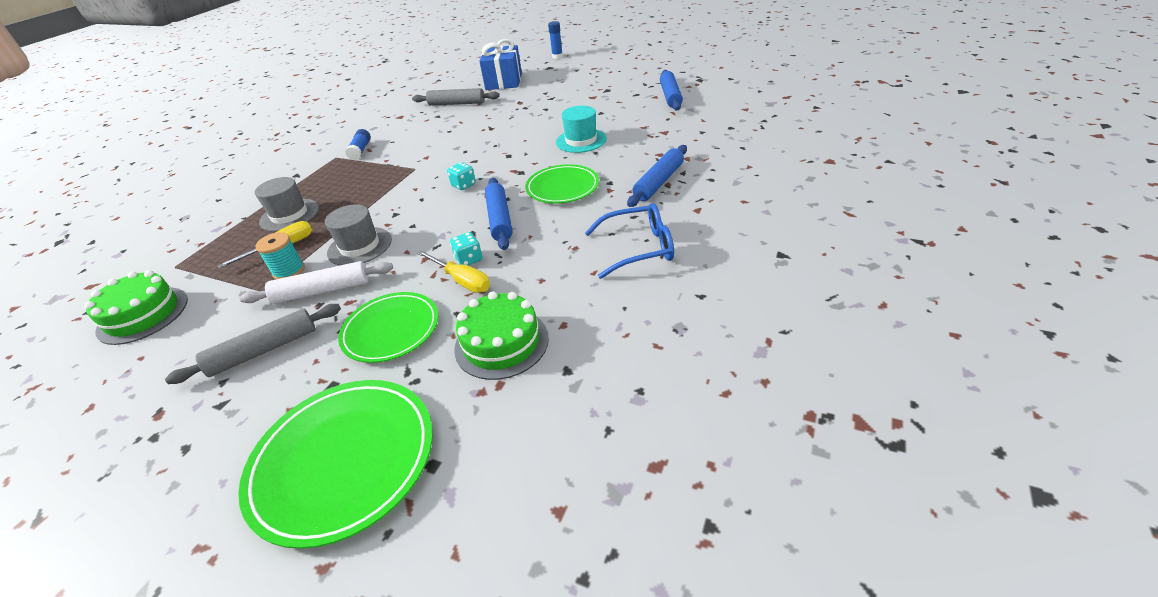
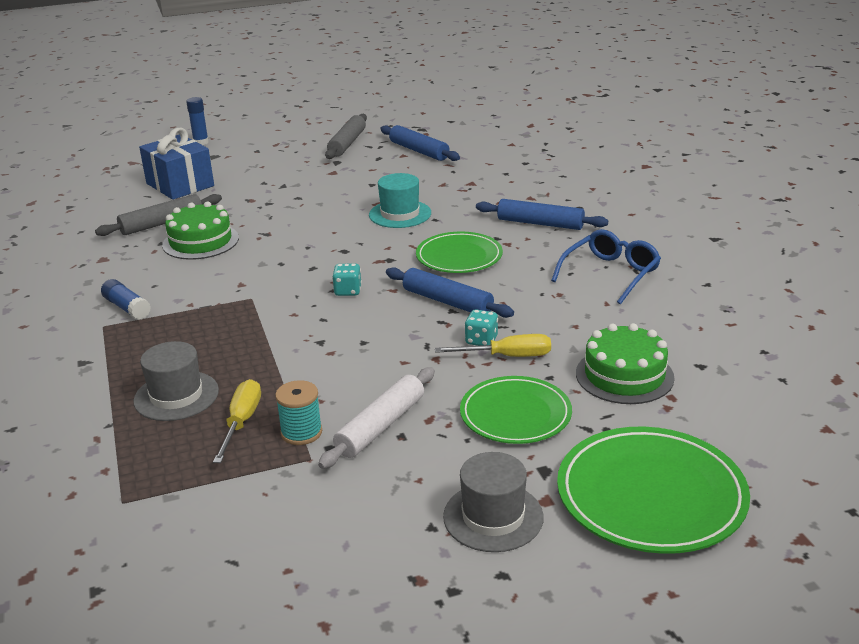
camera: 45 degrees left, 10 degrees down
(143, 315) = (194, 549): green cake -> green cake (200, 241)
(264, 350) = (422, 489): grey rolling pin -> grey rolling pin (347, 143)
(360, 246) = (340, 380): grey hat -> grey hat (493, 517)
(658, 182) = (540, 223): blue rolling pin -> blue rolling pin turned 60 degrees counterclockwise

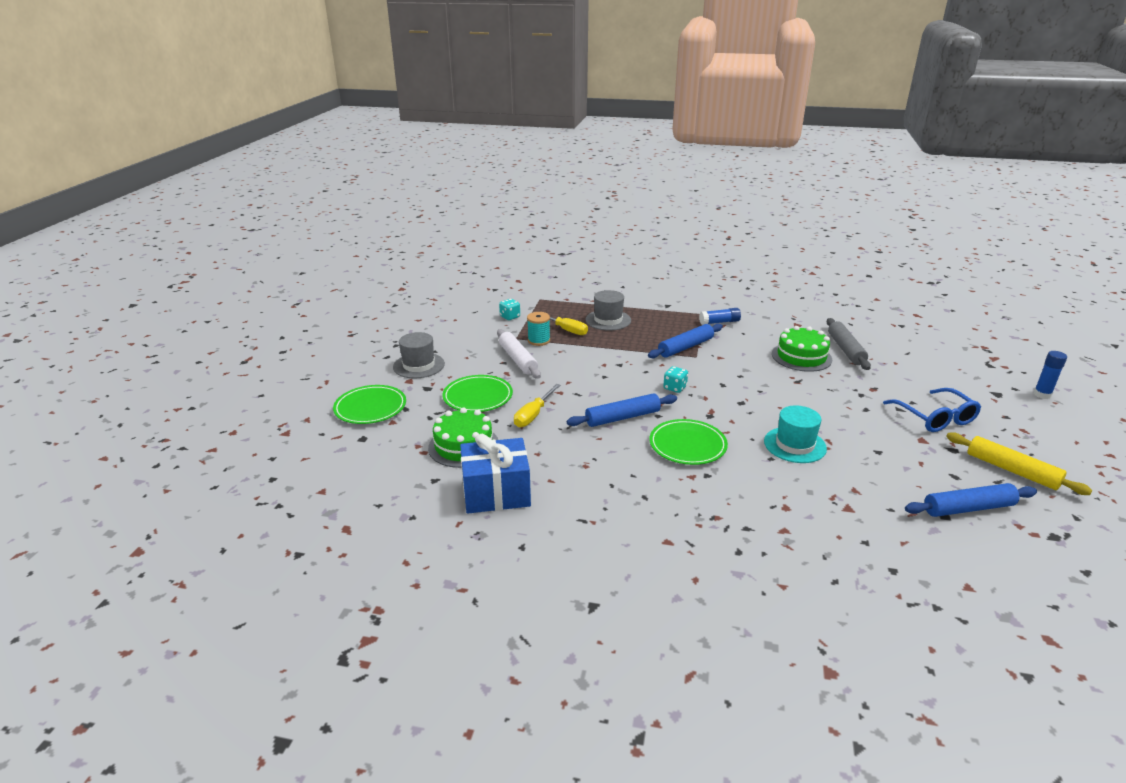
camera: 120 degrees right, 0 degrees up
(180, 185) = (926, 368): blue gift -> blue gift (496, 493)
(347, 143) = (1012, 470): grey rolling pin -> yellow rolling pin
(481, 340) = (561, 413): turquoise dice -> turquoise dice (510, 317)
(540, 223) = (718, 510): blue rolling pin -> blue rolling pin (685, 347)
(610, 274) = (590, 504): blue glasses -> blue glasses (935, 418)
(651, 495) = (370, 408): green plate -> green plate, size x0.67

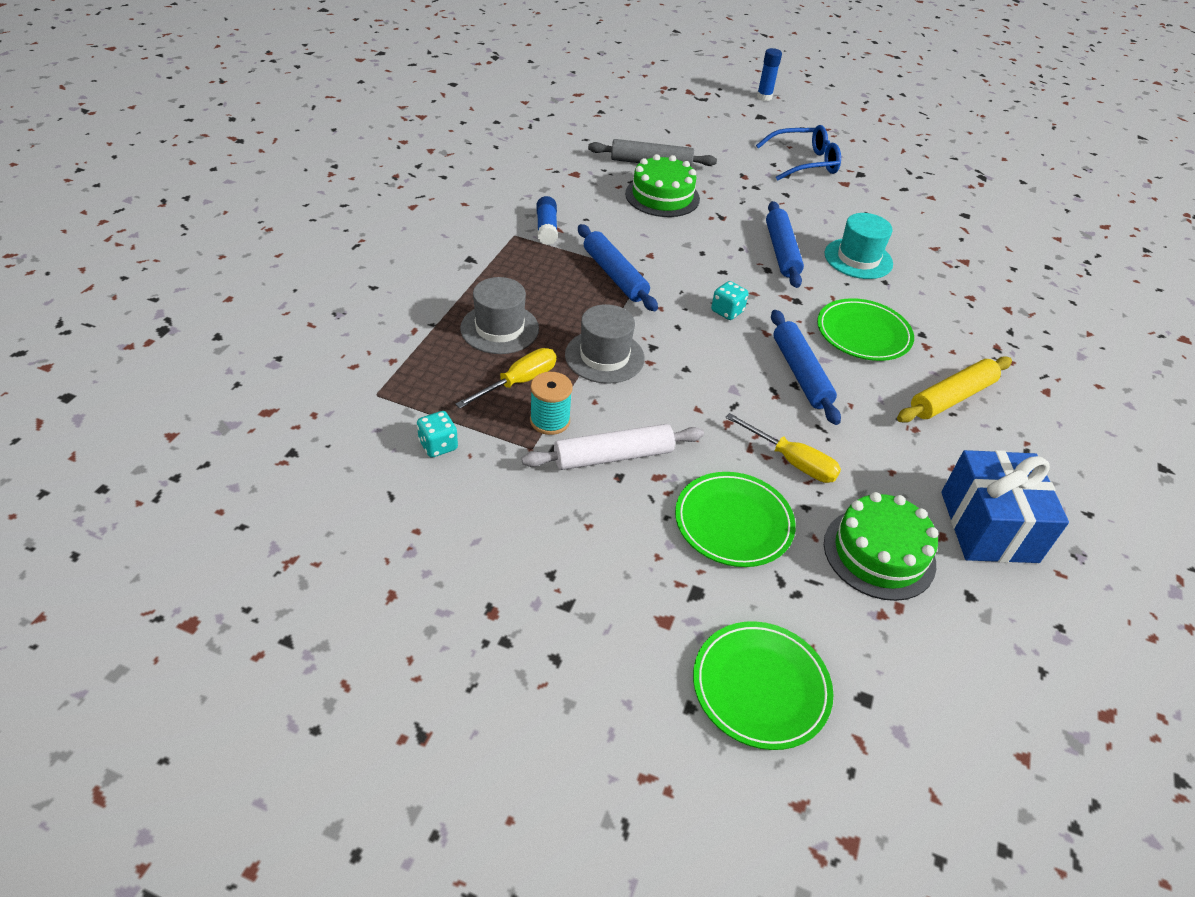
camera: 85 degrees left, 15 degrees up
(419, 365) = (606, 602): grey hat -> grey hat (604, 356)
(968, 508) = (952, 200): blue rolling pin -> blue rolling pin (781, 251)
(1012, 470) = (891, 159): yellow rolling pin -> yellow rolling pin (951, 398)

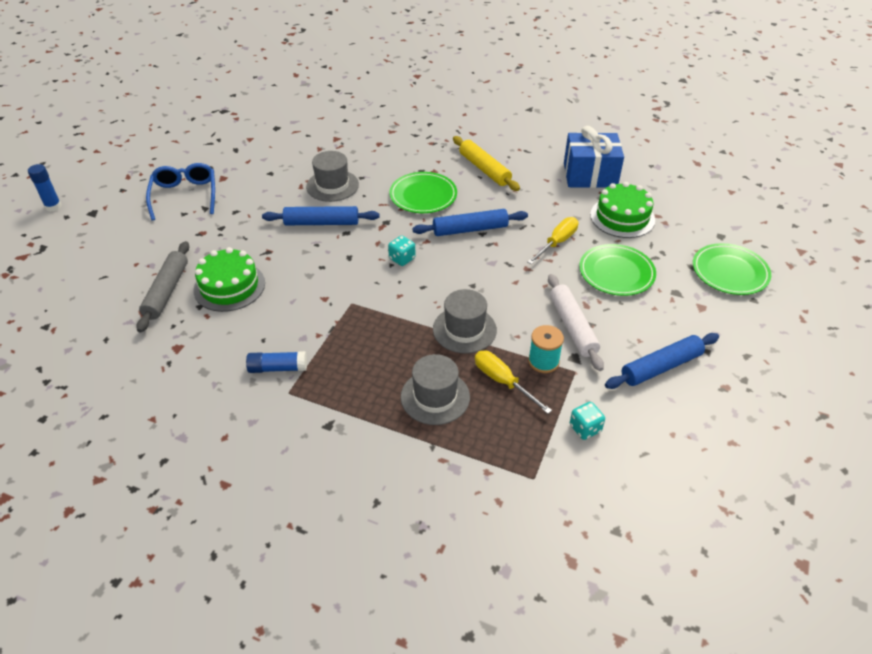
camera: 85 degrees left, 0 degrees up
(615, 275) = (355, 321): blue rolling pin -> blue rolling pin (661, 367)
(858, 259) = (332, 185): turquoise hat -> grey hat

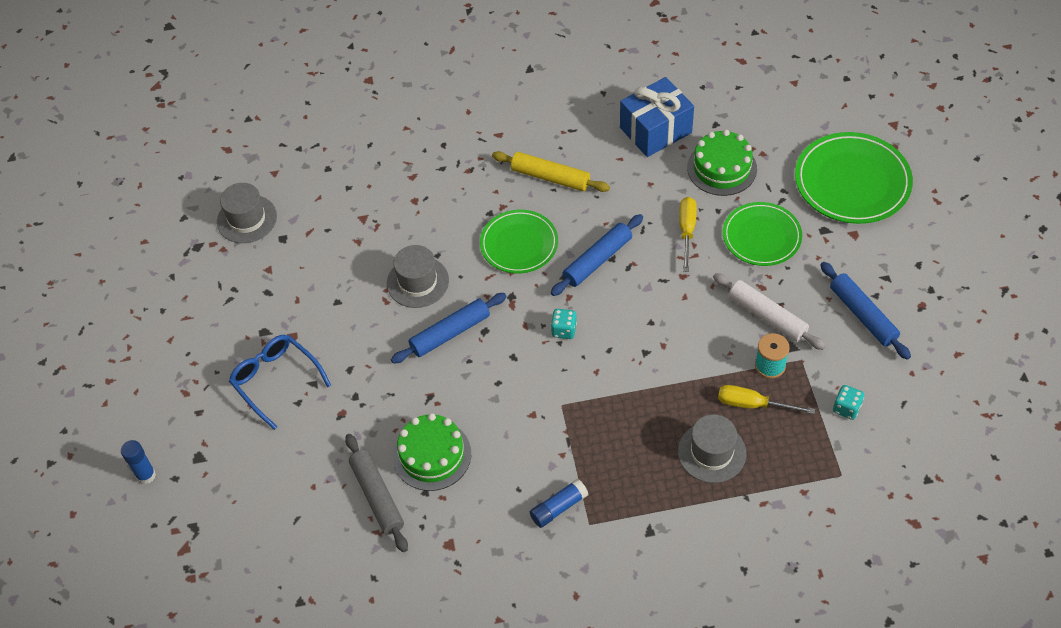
camera: 30 degrees left, 10 degrees up
(464, 329) = (682, 373): grey hat -> grey hat (247, 219)
(661, 367) = (863, 315): blue rolling pin -> blue rolling pin turned 60 degrees counterclockwise
(730, 272) = (852, 182): green plate -> green plate, size x1.50

